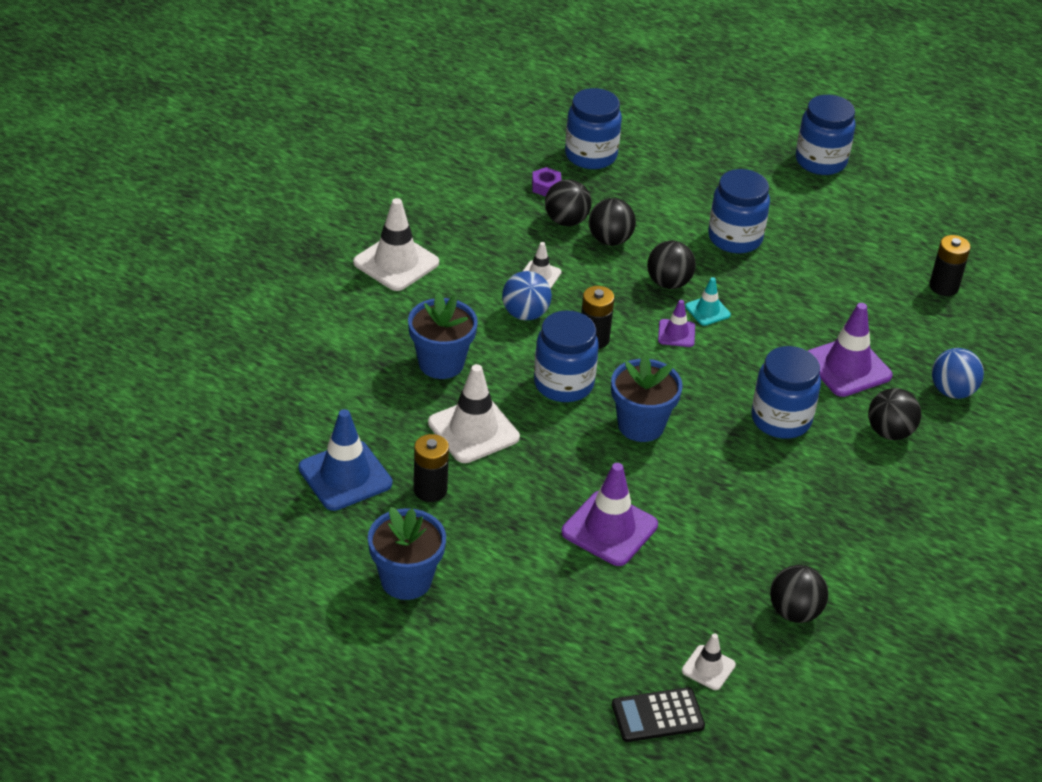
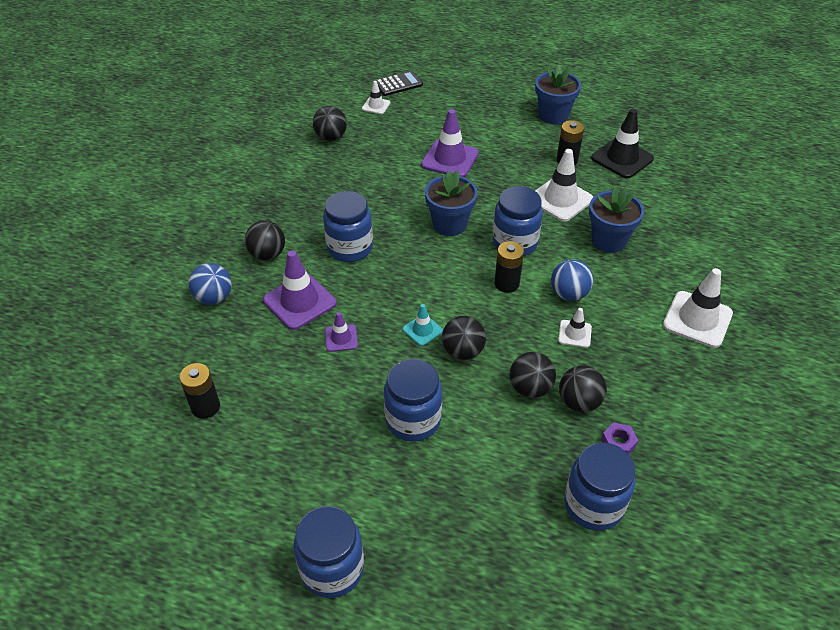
camera: 170 degrees right, 5 degrees up
(345, 476) = (622, 158): blue traffic cone -> black traffic cone
(676, 333) = (443, 302): purple traffic cone -> purple traffic cone (341, 338)

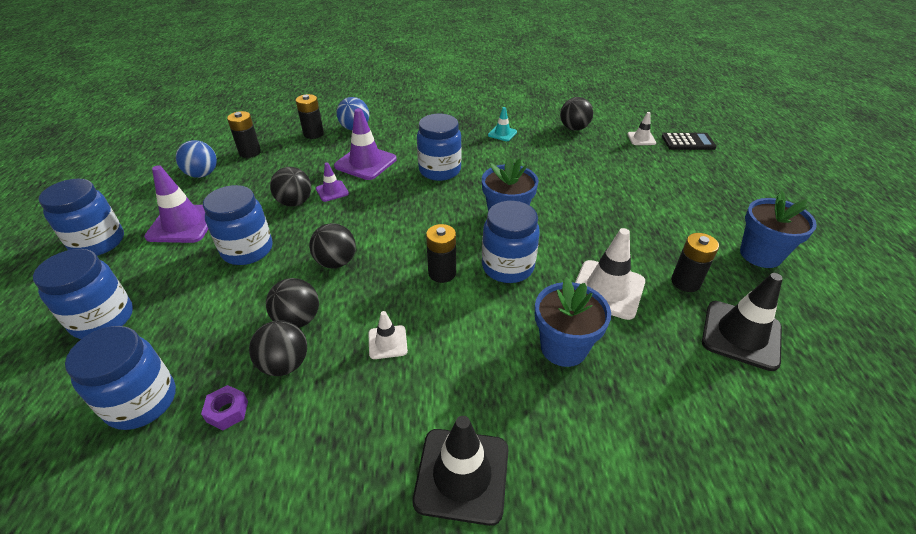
camera: 70 degrees right, 5 degrees down
(200, 338) = (313, 134): none -> black battery
(267, 254) = (411, 137): black ball -> black ball (295, 202)
(398, 84) = (688, 142): black calculator -> black calculator turned 45 degrees counterclockwise
(422, 330) = (356, 232): turquoise traffic cone -> turquoise traffic cone (502, 133)
(450, 159) = (604, 196): purple traffic cone -> purple traffic cone (183, 224)
(476, 547) = (103, 319): none -> blue jar
(569, 294) = (449, 326): blue ball -> blue ball (202, 174)
(697, 319) = (462, 475): white traffic cone -> black traffic cone

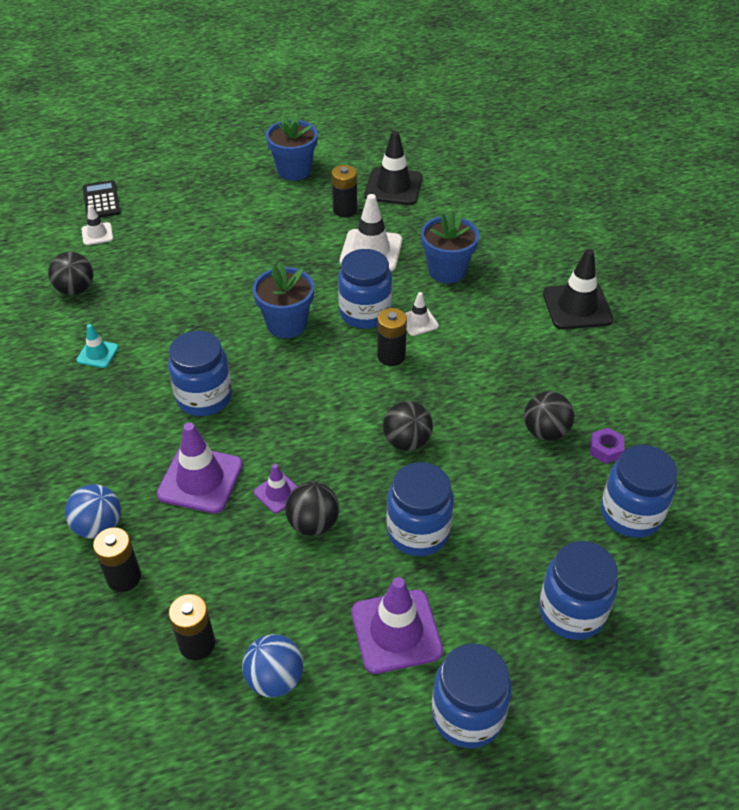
camera: 105 degrees left, 5 degrees up
(298, 319) = (495, 442): black ball -> none
(387, 342) = (490, 372): white traffic cone -> white traffic cone (418, 322)

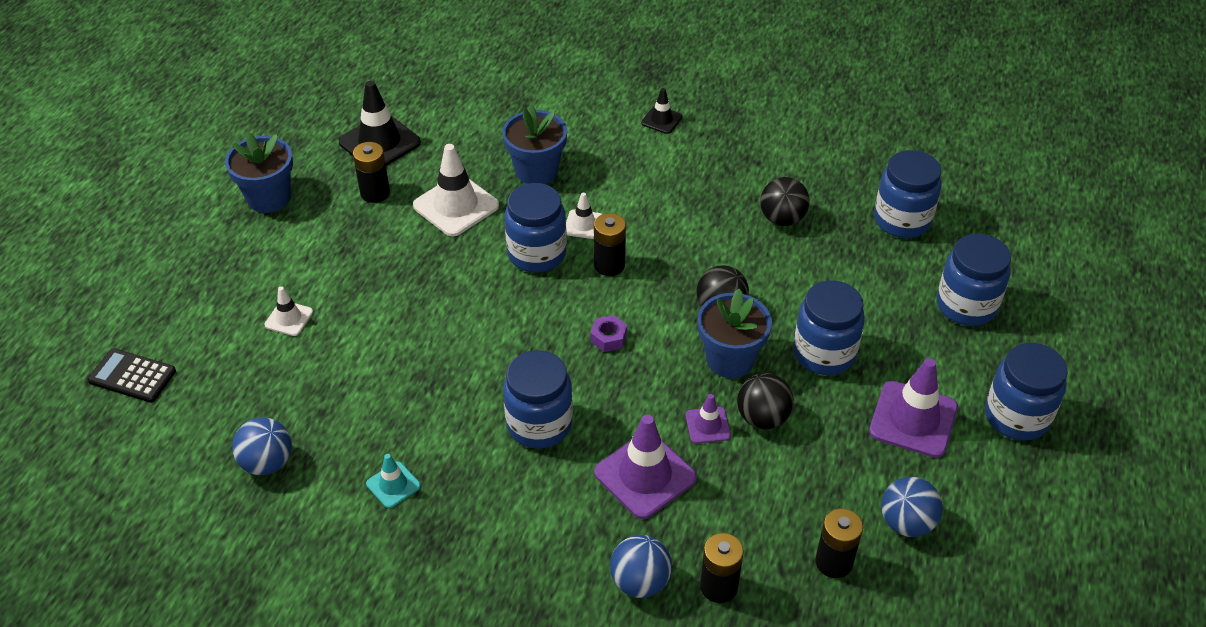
camera: 55 degrees left, 0 degrees up
(75, 289) = (267, 462): black ball -> blue ball
(97, 234) = (190, 405): white traffic cone -> white traffic cone (289, 318)
(286, 324) = (497, 316): blue flower pot -> blue flower pot (730, 359)
(577, 307) = (661, 120): black traffic cone -> black traffic cone, size x0.53
(605, 450) = (829, 196): purple nut -> purple nut (608, 338)

